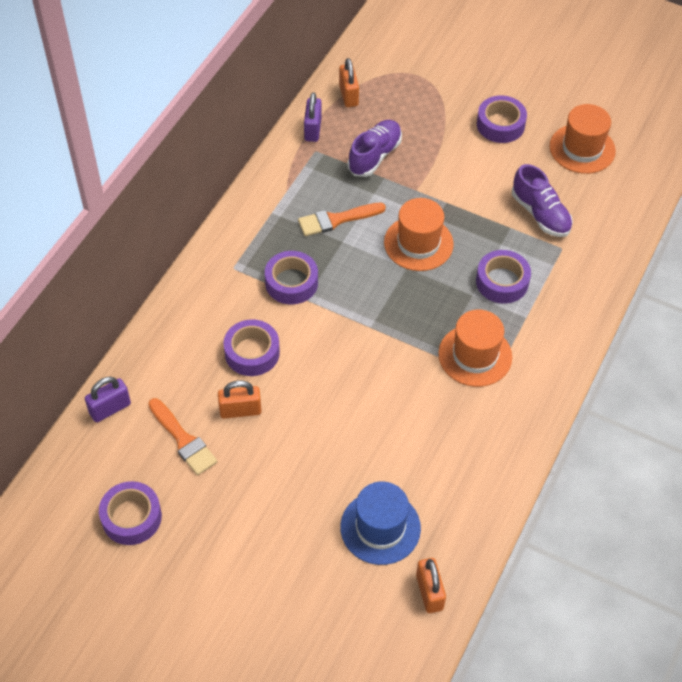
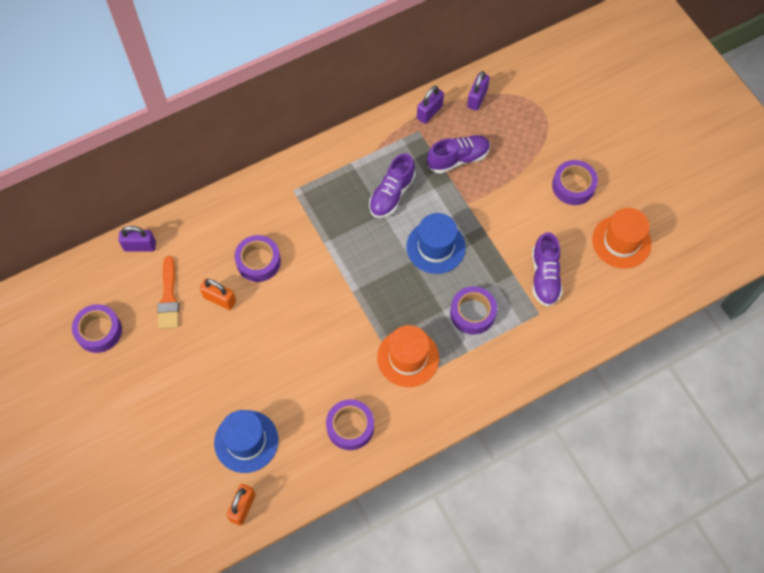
camera: 35 degrees right, 10 degrees up
(291, 282) = (323, 225): purple tape -> purple tape (350, 427)
(336, 220) = (392, 194): orange brush -> purple shoe
(348, 95) = (477, 98): orange padlock -> purple padlock
(418, 243) = (435, 247): orange hat -> blue hat

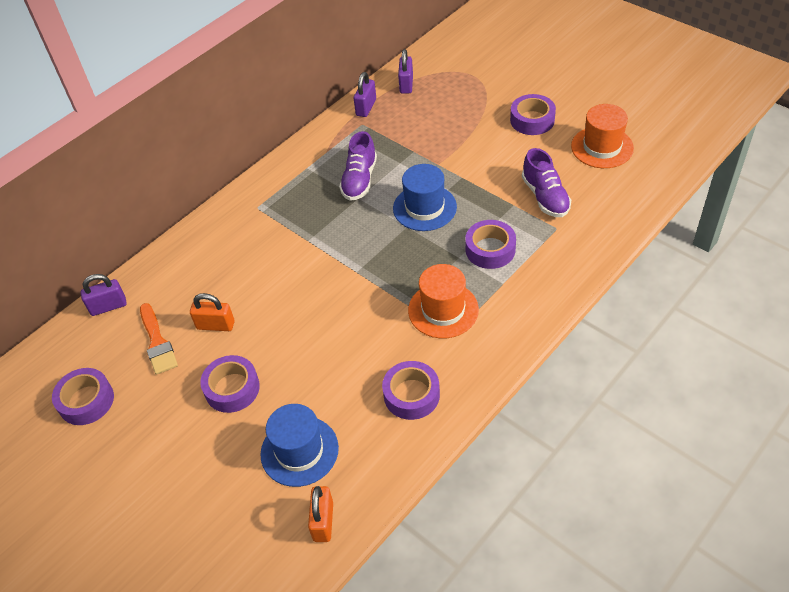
camera: 15 degrees left, 15 degrees down
(258, 261) = (245, 278): purple tape -> purple tape (232, 388)
(458, 159) = (411, 133): purple shoe -> none

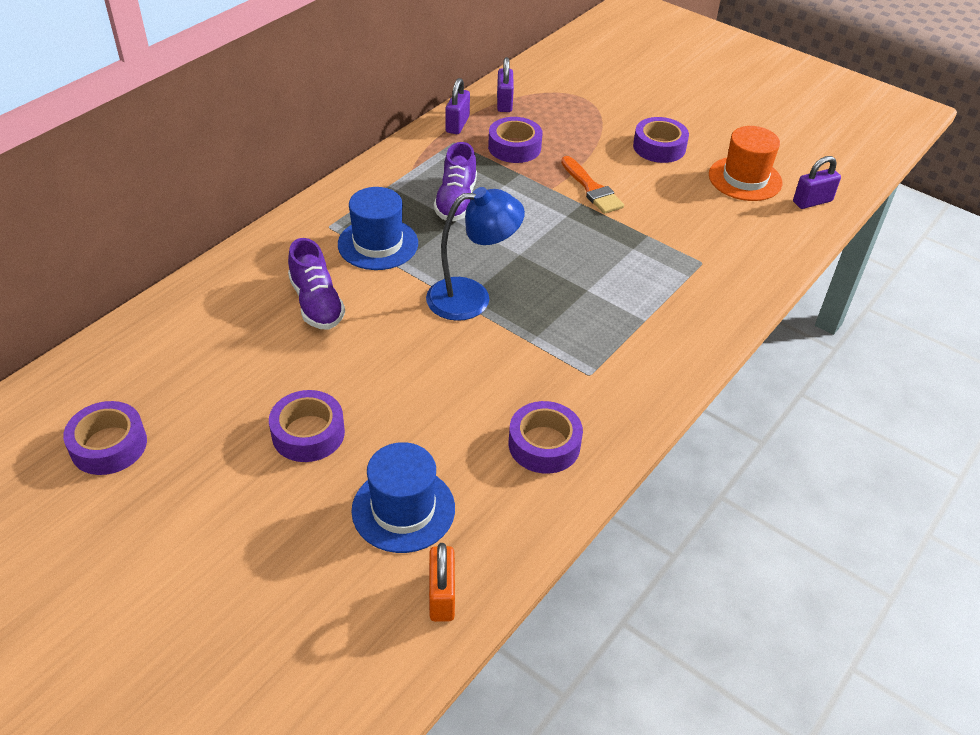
camera: 10 degrees left, 5 degrees down
(108, 306) = (136, 333): purple padlock -> purple padlock (812, 201)
(157, 342) = (204, 376): orange brush -> orange brush (592, 189)
(215, 325) = (282, 358): orange padlock -> none
(365, 267) = (472, 297): none -> blue lamp
(424, 207) = (539, 234): blue hat -> blue hat (378, 244)
(443, 310) = (574, 348): orange hat -> none
(490, 249) = (625, 283): purple tape -> purple tape (514, 147)
(545, 197) = (685, 228): purple shoe -> purple shoe (317, 303)

